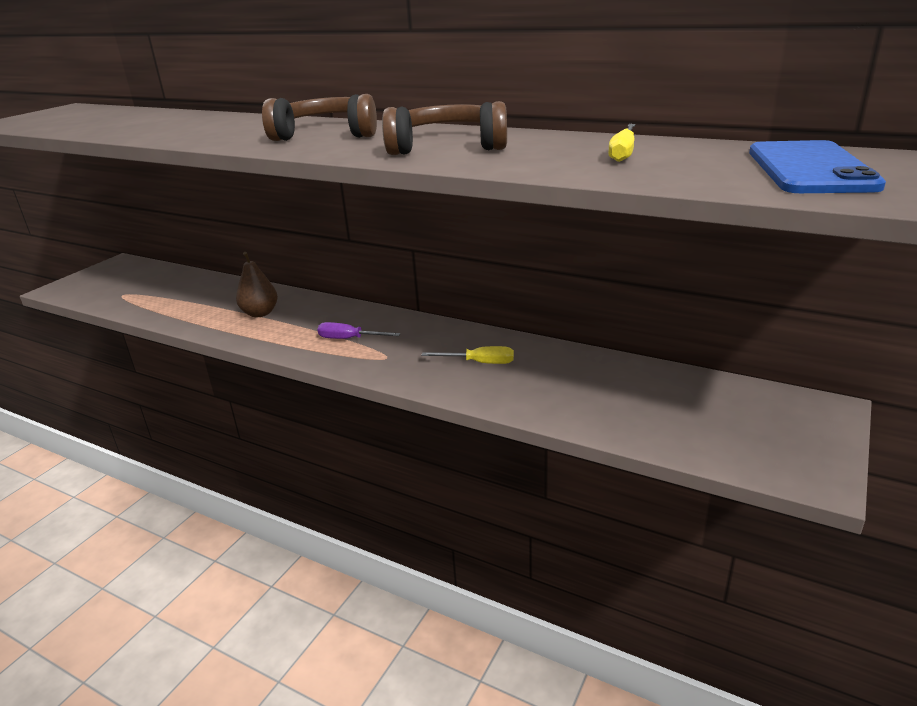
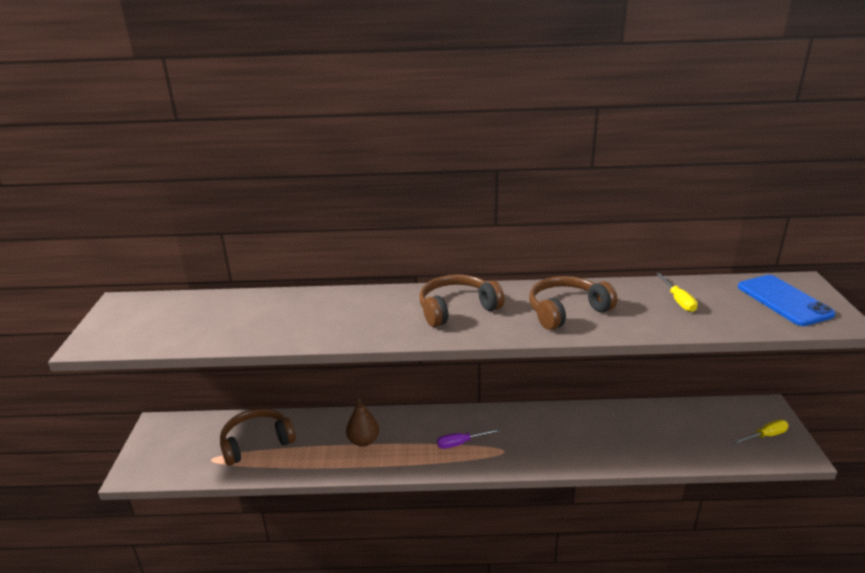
camera: 30 degrees left, 0 degrees up
(171, 292) = (256, 443): none -> brown headphones
(479, 363) = (567, 435): yellow screwdriver -> yellow screwdriver (765, 436)

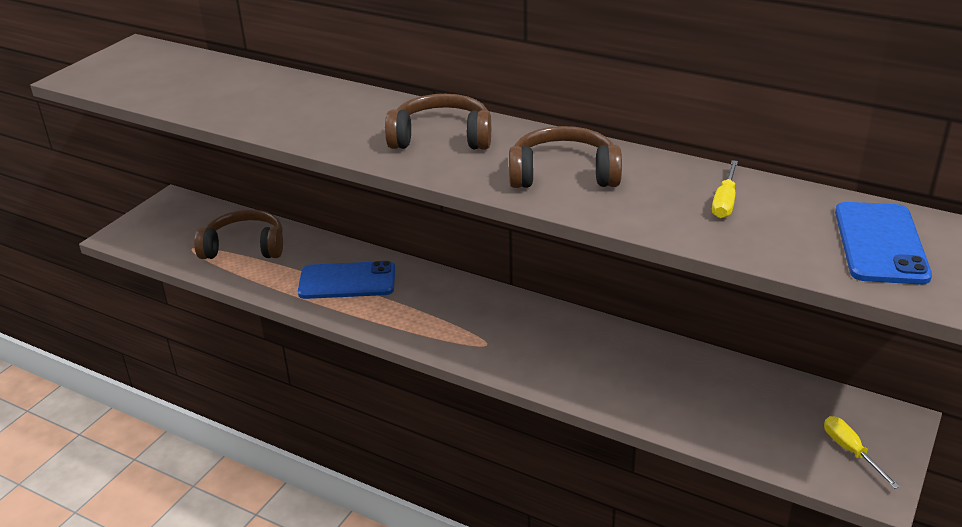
camera: 30 degrees right, 5 degrees up
(363, 441) = (347, 281): brown pear -> blue phone
(460, 443) = (446, 319): purple screwdriver -> none
(765, 436) = (850, 451): yellow screwdriver -> yellow screwdriver turned 120 degrees counterclockwise

